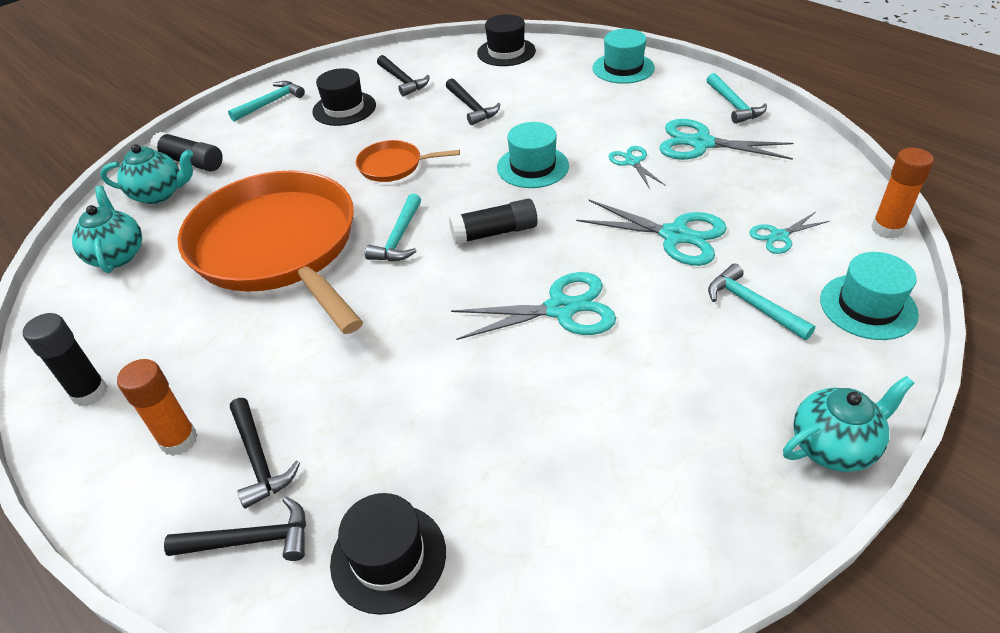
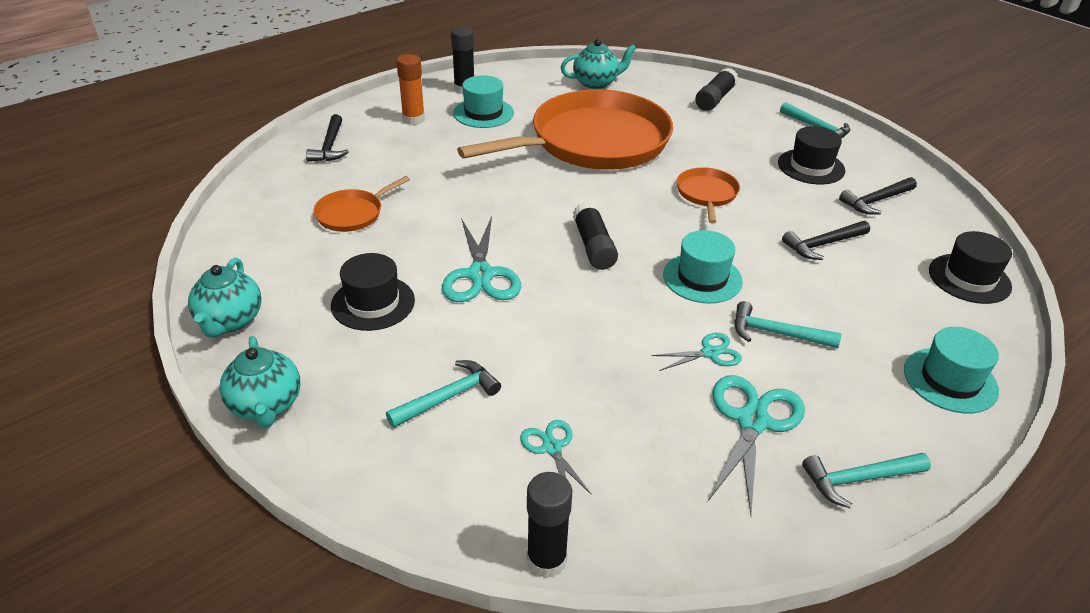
camera: 90 degrees right, 5 degrees down
(159, 194) = (670, 90): turquoise teapot -> turquoise teapot (230, 321)
(259, 459) = (386, 145): black hammer -> none
(388, 557) = (292, 190): black hat -> black hat (373, 303)
(399, 238) = (595, 196): turquoise hammer -> turquoise hammer (776, 333)
(451, 458) = (352, 213): none -> orange pan
(675, 235) = (568, 363): turquoise scissors -> none
(868, 306) = (418, 489): turquoise hat -> turquoise hat (483, 113)
(887, 229) = (546, 560): orange glue stick -> black glue stick

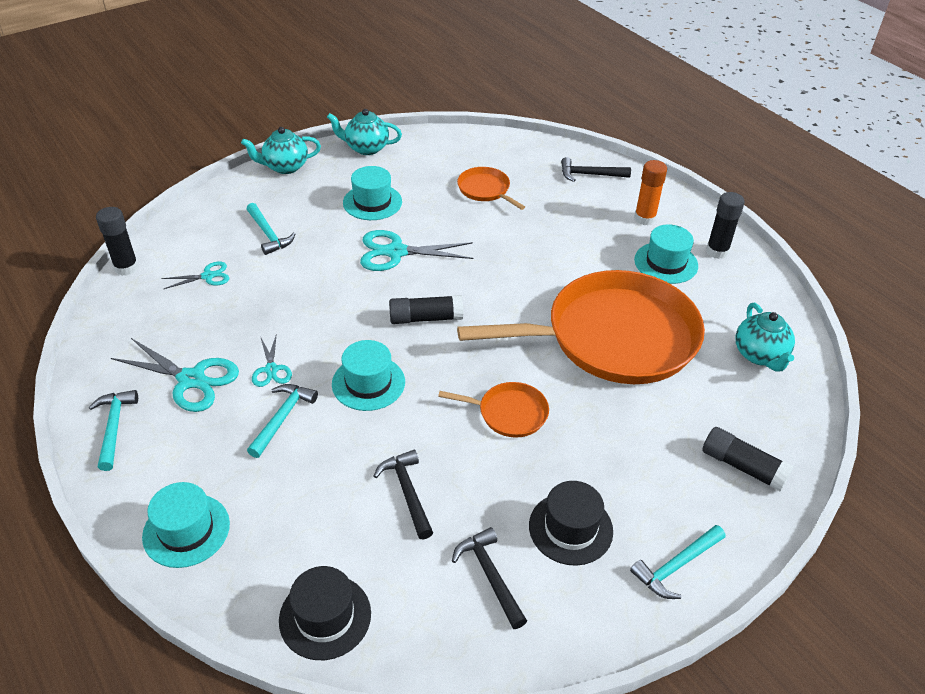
camera: 95 degrees right, 5 degrees up
(373, 303) = (372, 202): black hat -> turquoise hat
(593, 142) = (613, 337): orange pan -> orange pan turned 75 degrees counterclockwise

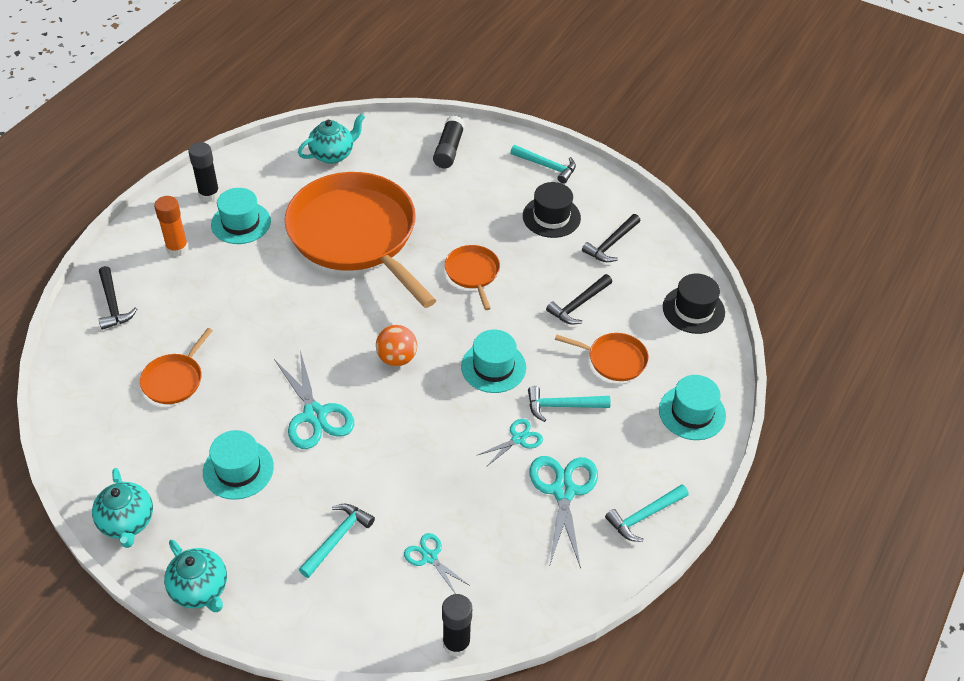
camera: 115 degrees left, 5 degrees up
(308, 490) = (614, 359): none -> orange pan
(426, 318) = (397, 358): black glue stick -> orange ball

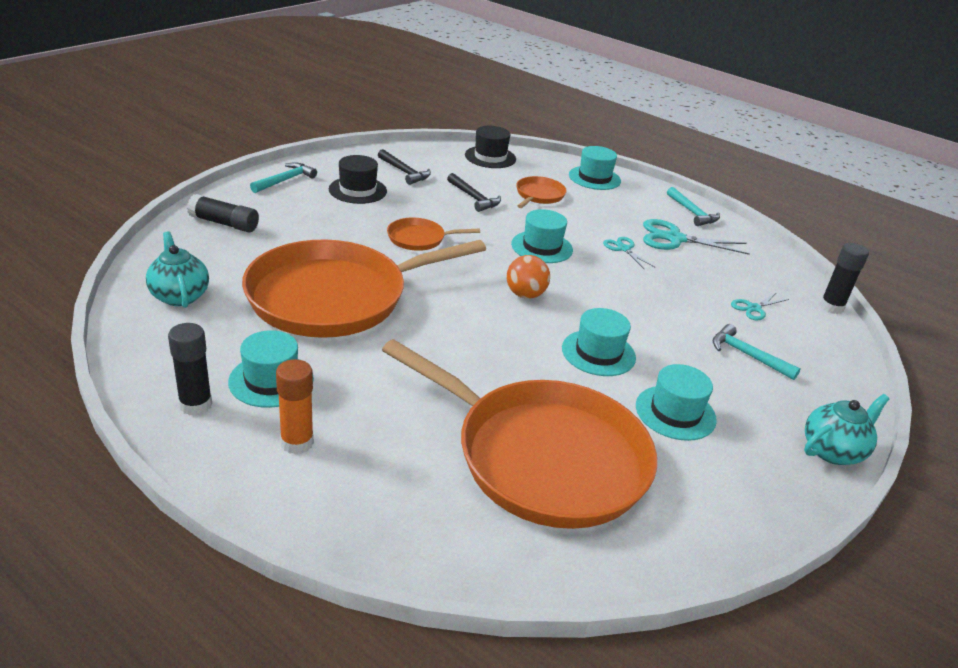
camera: 85 degrees left, 15 degrees down
(113, 304) = (390, 516): black hammer -> none
(127, 523) = (764, 508): turquoise teapot -> none
(174, 379) = (542, 457): orange pan -> orange pan, size x2.39
(315, 415) = (598, 353): turquoise scissors -> turquoise hat
(562, 406) = (587, 224): turquoise hammer -> none

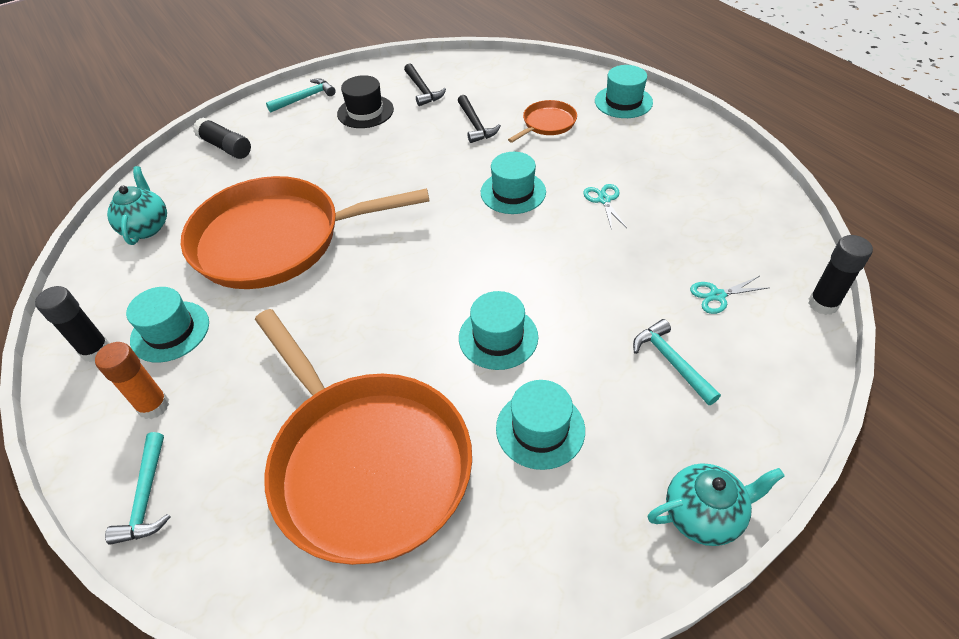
camera: 25 degrees right, 15 degrees up
(419, 238) = (392, 174): orange pan -> none
(490, 157) = (521, 72): black hat -> none
(525, 295) = (461, 253): orange ball -> none
(675, 239) = (673, 190): turquoise scissors -> none
(692, 212) = (715, 154): turquoise hammer -> turquoise hammer (146, 496)

